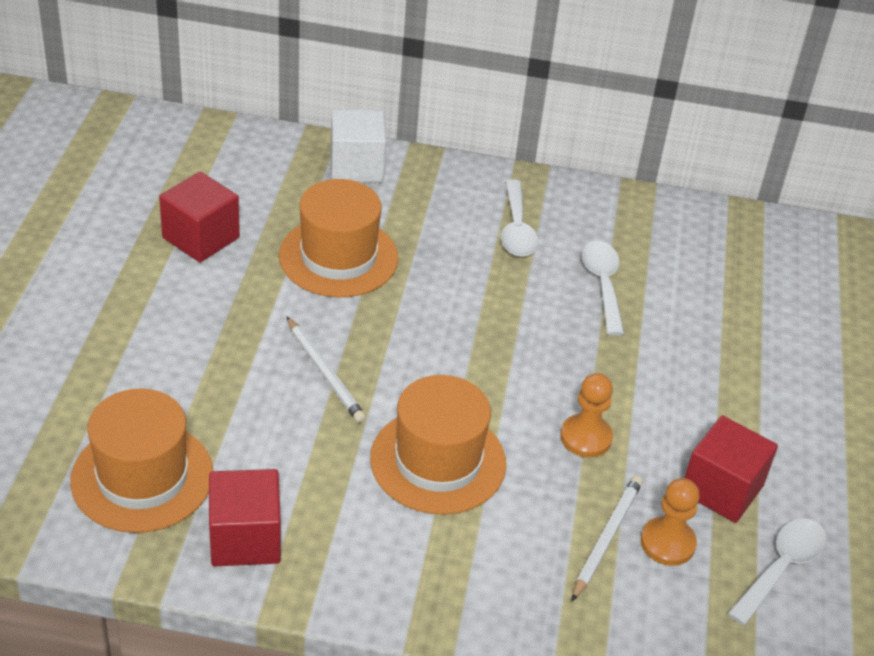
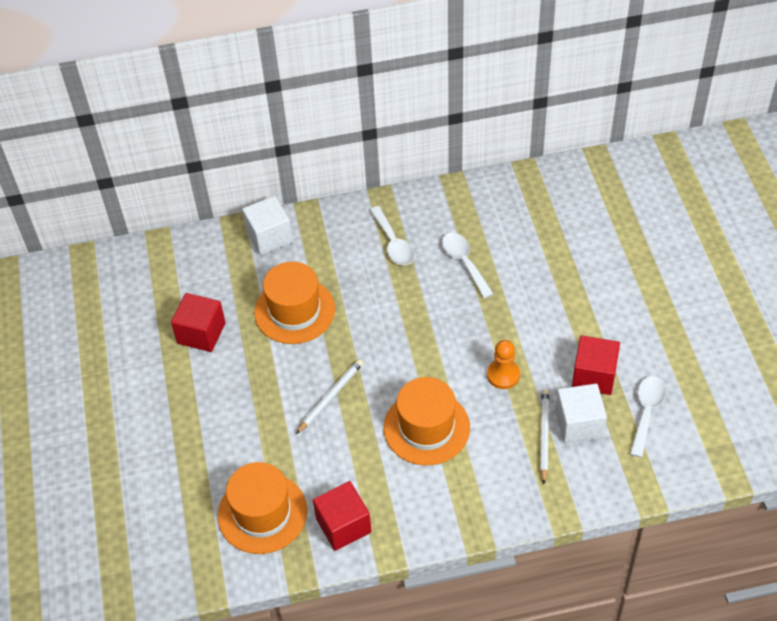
camera: 15 degrees left, 10 degrees up
(325, 372) = (330, 397): white pencil -> white pencil turned 90 degrees counterclockwise
(667, 543) = (579, 424): orange pawn -> white cube

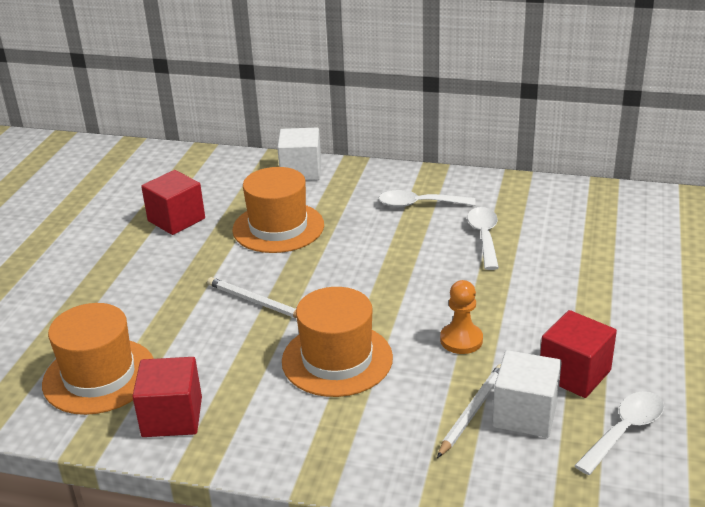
camera: 25 degrees right, 20 degrees down
(330, 397) = (255, 302): white pencil -> white pencil turned 120 degrees counterclockwise
(393, 243) = (419, 204): white spoon -> white spoon turned 90 degrees clockwise

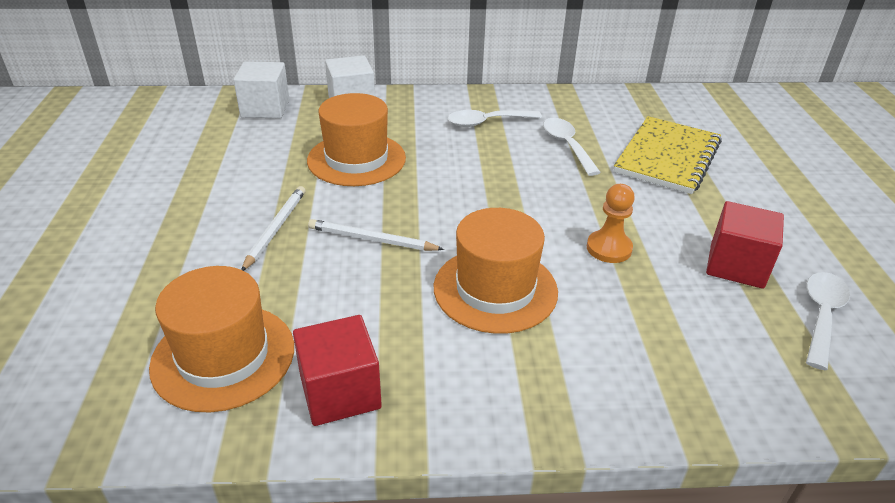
camera: 20 degrees left, 5 degrees up
(176, 220) = (239, 164): red cube -> none
(472, 411) = (667, 322): white pencil -> white pencil (275, 229)
(525, 414) = (719, 315): white cube -> white cube (265, 108)
(580, 261) = (667, 157): none -> yellow notebook

